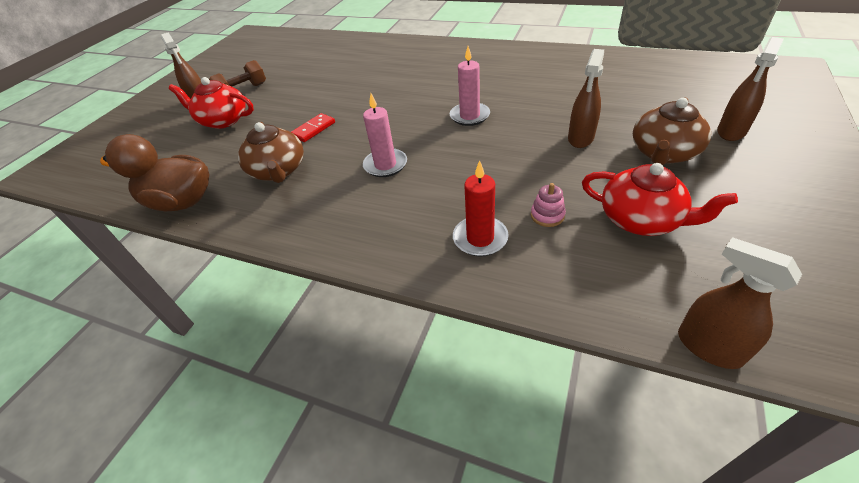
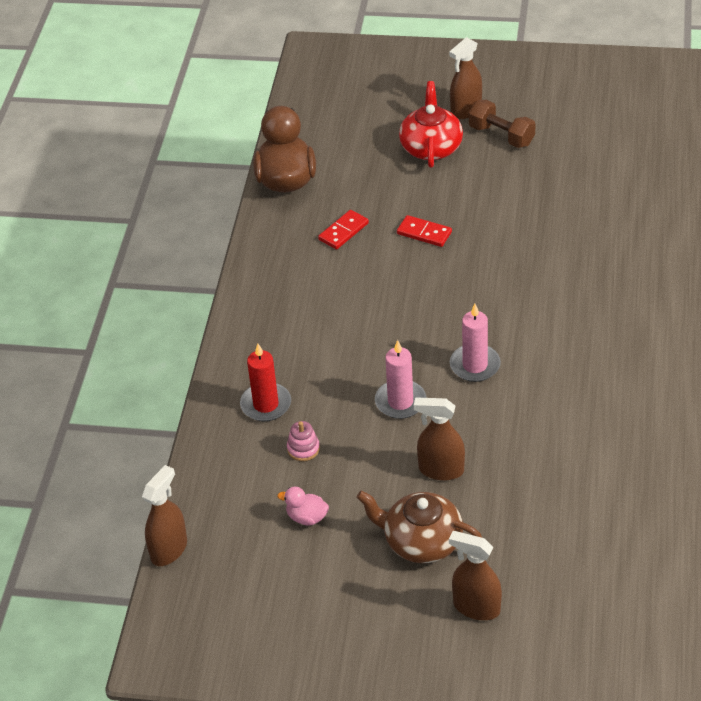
camera: 75 degrees right, 0 degrees up
(278, 171) = (343, 231): brown teapot -> red domino
(385, 165) = (366, 312): pink candle -> pink candle (400, 401)
(641, 219) = (307, 517): red teapot -> pink duck

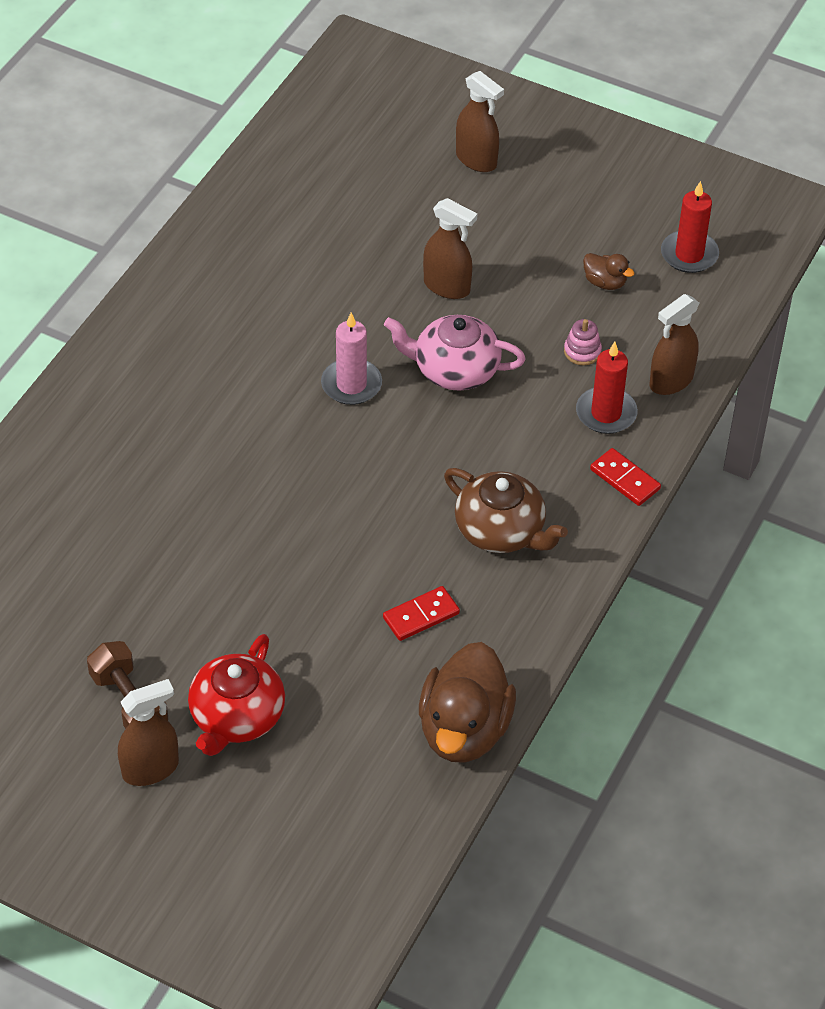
camera: 165 degrees left, 5 degrees up
(169, 549) = (756, 294): brown spray bottle -> brown spray bottle (671, 381)
(240, 570) = (689, 254): none -> red candle
(307, 517) = (605, 282): pink duck -> brown duck
(400, 401) = (454, 370): pink candle -> pink teapot
(421, 541) = (500, 228): brown teapot -> brown teapot (501, 531)
(424, 233) = (319, 577): red domino -> red domino (625, 479)

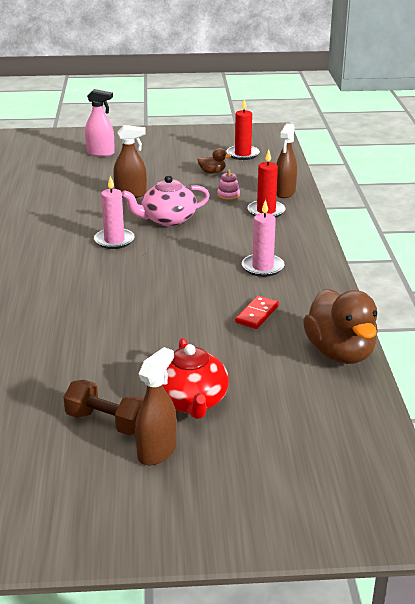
camera: 30 degrees left, 20 degrees down
(476, 160) = (100, 153): brown spray bottle -> pink spray bottle
(501, 531) = (262, 267): brown teapot -> pink candle
(625, 479) = (304, 229): red domino -> none

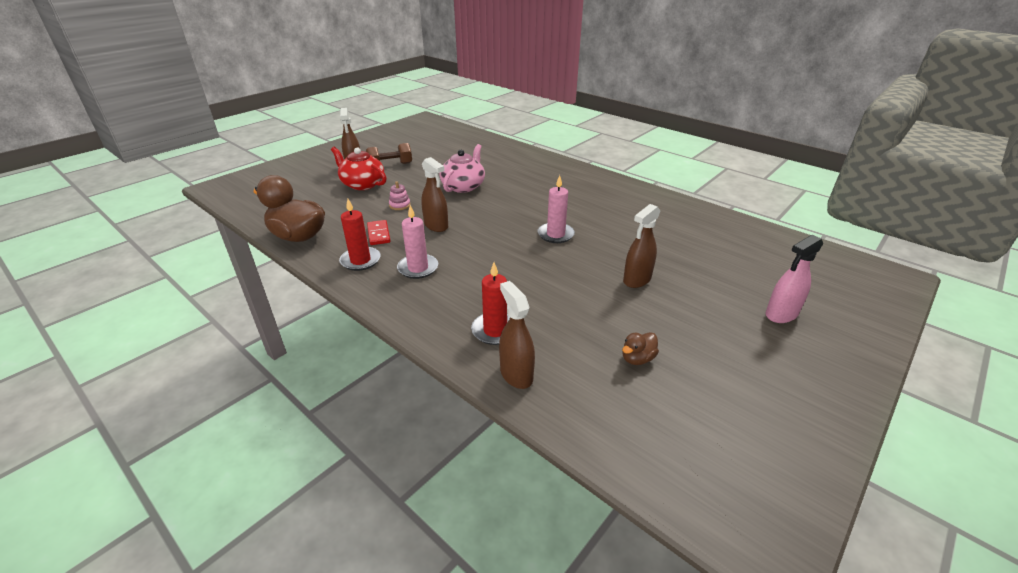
camera: 135 degrees right, 5 degrees up
(167, 219) = (558, 271): pink teapot -> pink teapot (463, 186)
(193, 296) = (436, 226): none -> brown spray bottle
(228, 195) = (561, 331): pink stacking toy -> pink stacking toy (400, 205)
(243, 154) = (674, 425): red candle -> red candle (360, 261)

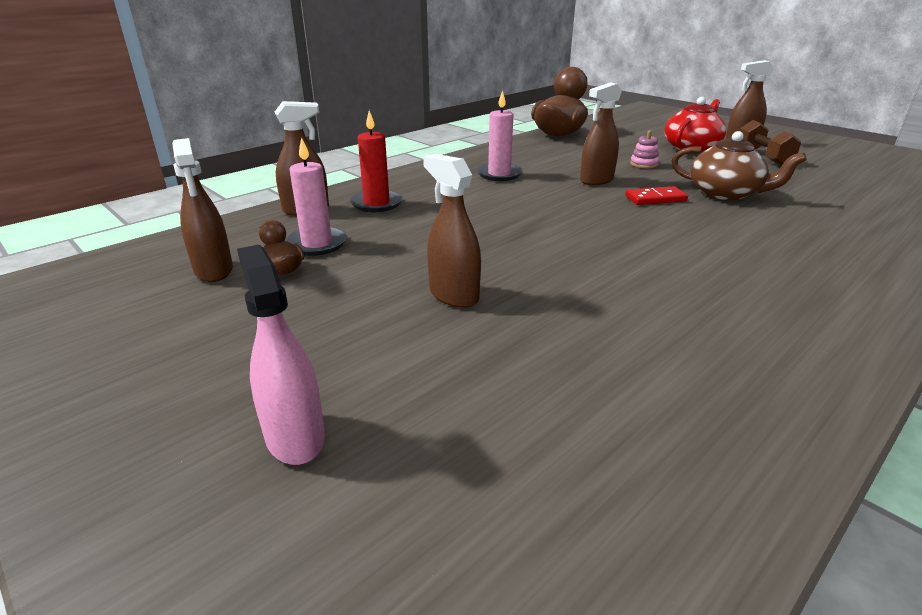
camera: 95 degrees right, 5 degrees down
(360, 261) = (515, 155): red candle -> none
(378, 234) = (569, 158): red domino -> red domino (655, 198)
(463, 186) = (725, 193): pink teapot -> brown teapot
(555, 234) = (590, 246): pink candle -> pink candle (317, 244)
(654, 399) = (214, 270): none -> brown spray bottle

